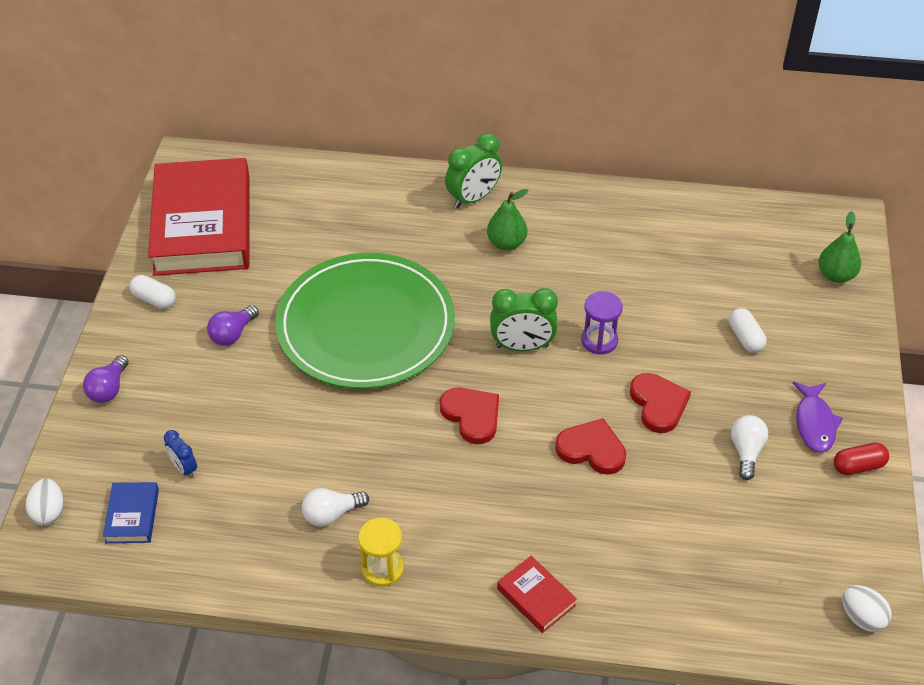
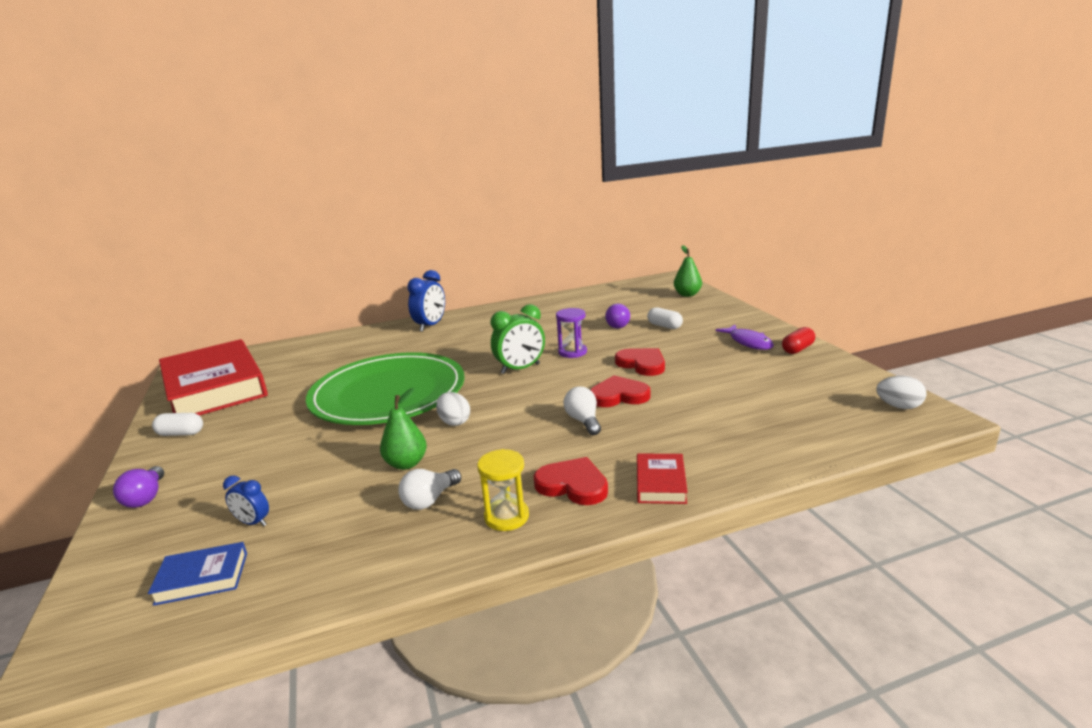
camera: 25 degrees left, 25 degrees down
(49, 512) = (85, 614): white egg -> white egg (454, 422)
(132, 516) = (202, 578): blue book -> blue book turned 75 degrees counterclockwise
(233, 334) = (269, 430): purple light bulb -> purple light bulb (618, 325)
(472, 416) = (511, 408): red heart -> red heart (573, 485)
(473, 198) = (430, 326): green clock -> blue clock
(506, 243) = (469, 335): green pear -> green pear (406, 464)
(536, 597) = (660, 483): red book -> red book turned 75 degrees clockwise
(746, 452) = (723, 365): white light bulb -> white light bulb (583, 421)

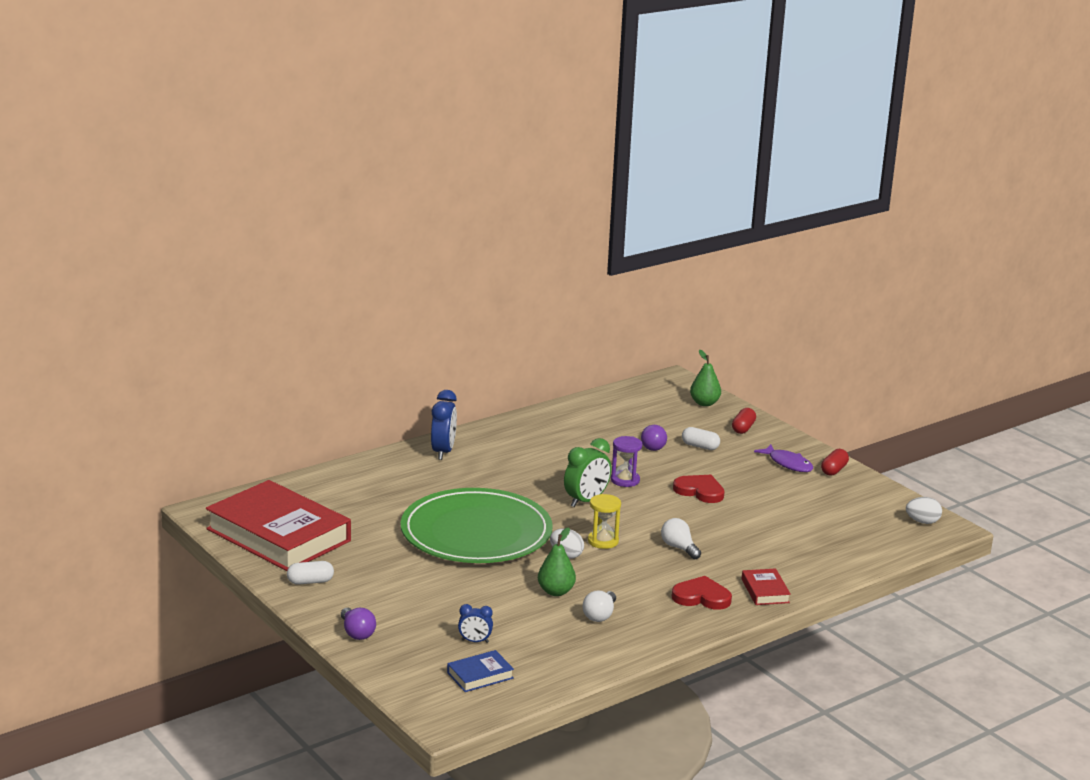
camera: 20 degrees left, 0 degrees up
(506, 517) = (667, 621): yellow hourglass -> yellow hourglass (603, 541)
(618, 396) = (696, 524): red heart -> none
(714, 313) = (743, 428): none -> red capsule

